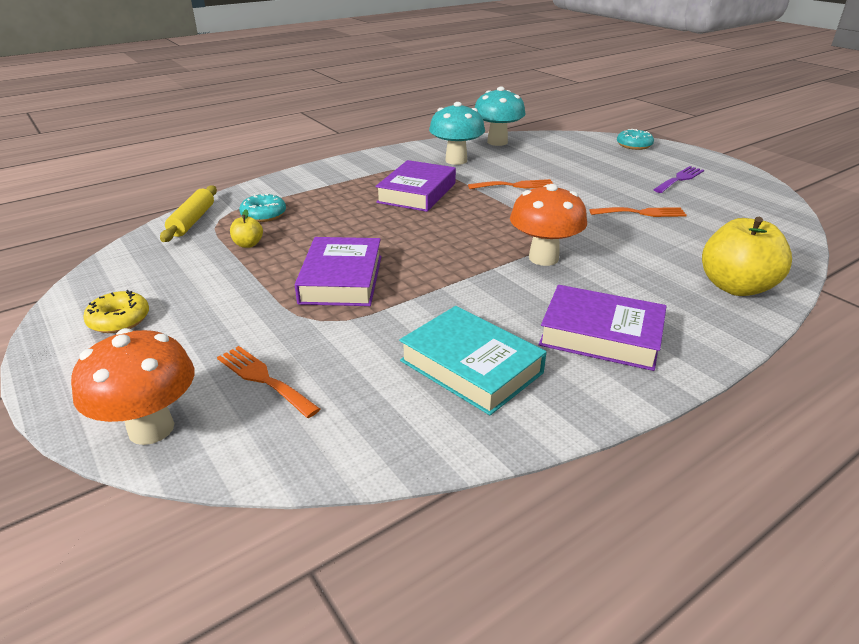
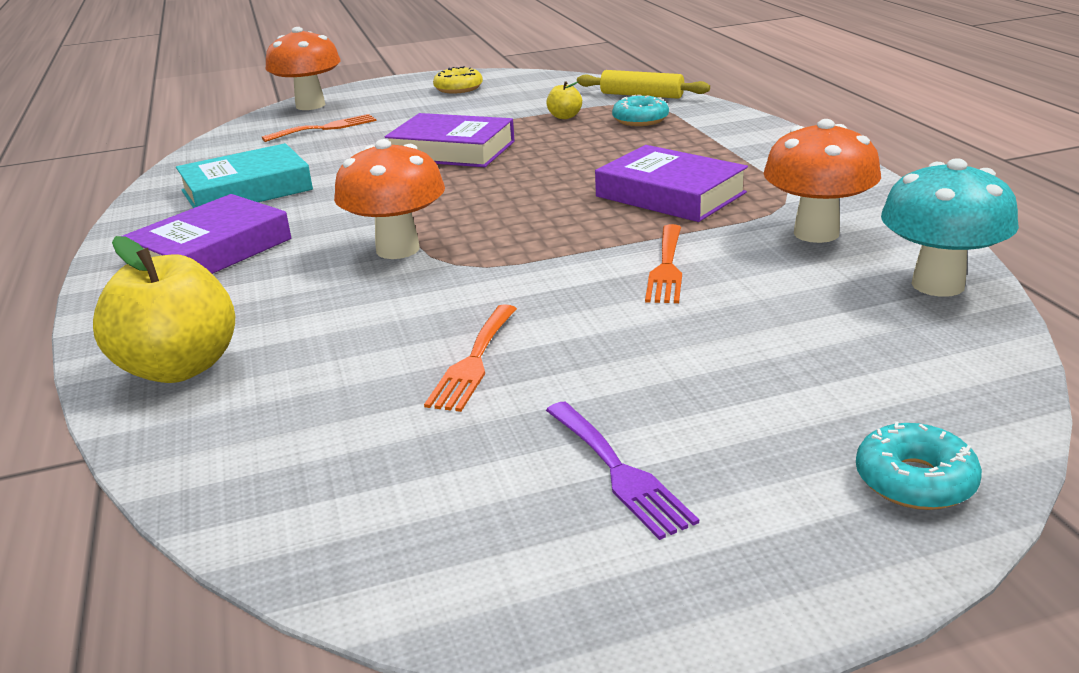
camera: 110 degrees right, 5 degrees down
(456, 160) = (816, 233): turquoise mushroom -> orange mushroom

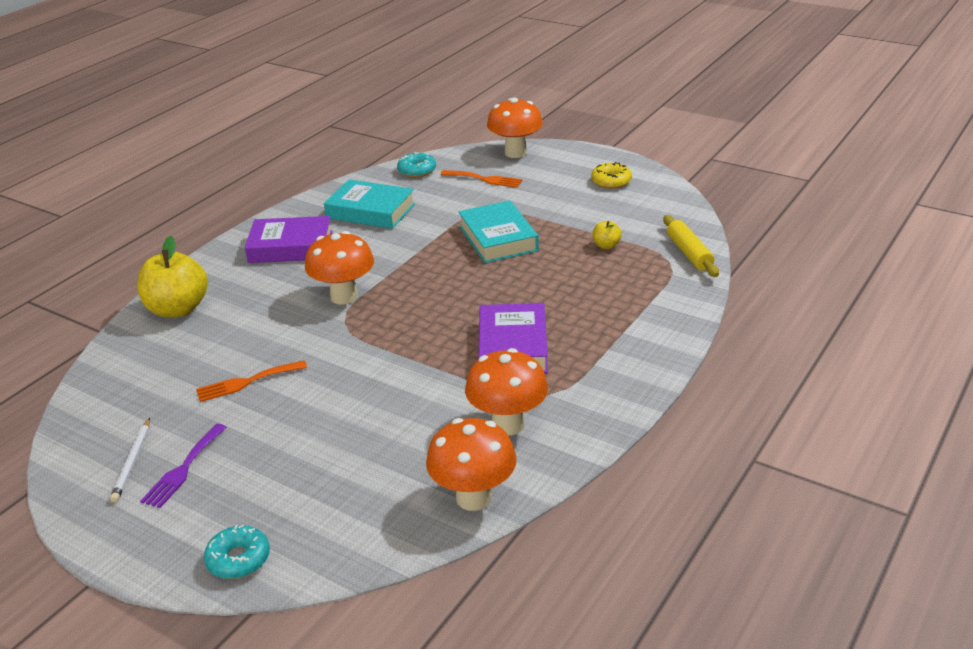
camera: 50 degrees right, 5 degrees up
(452, 150) = (498, 238): purple book -> turquoise book
(531, 518) = (133, 462): none -> white pencil
(640, 120) = (636, 276): turquoise donut -> turquoise donut (417, 170)
(666, 267) = (404, 391): orange fork -> none
(938, 285) = (473, 498): turquoise mushroom -> orange mushroom

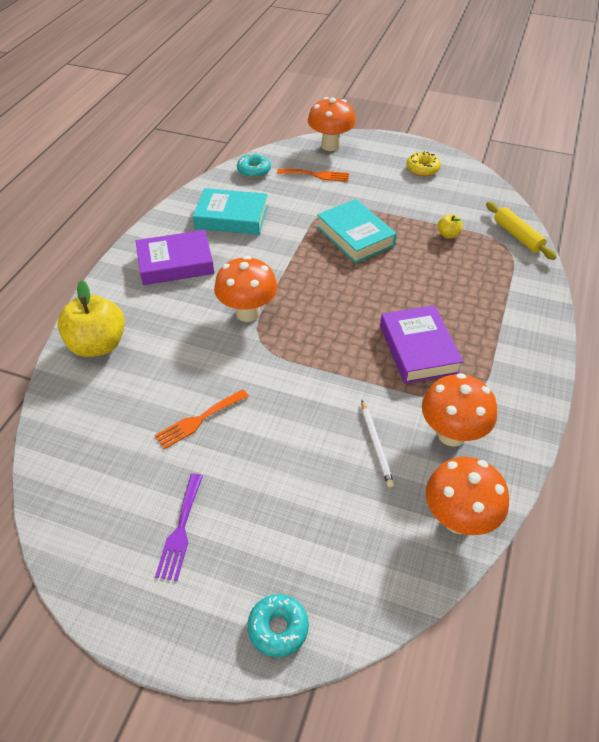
camera: 15 degrees left, 15 degrees up
(133, 462) = (127, 530): white pencil -> white pencil (376, 444)

